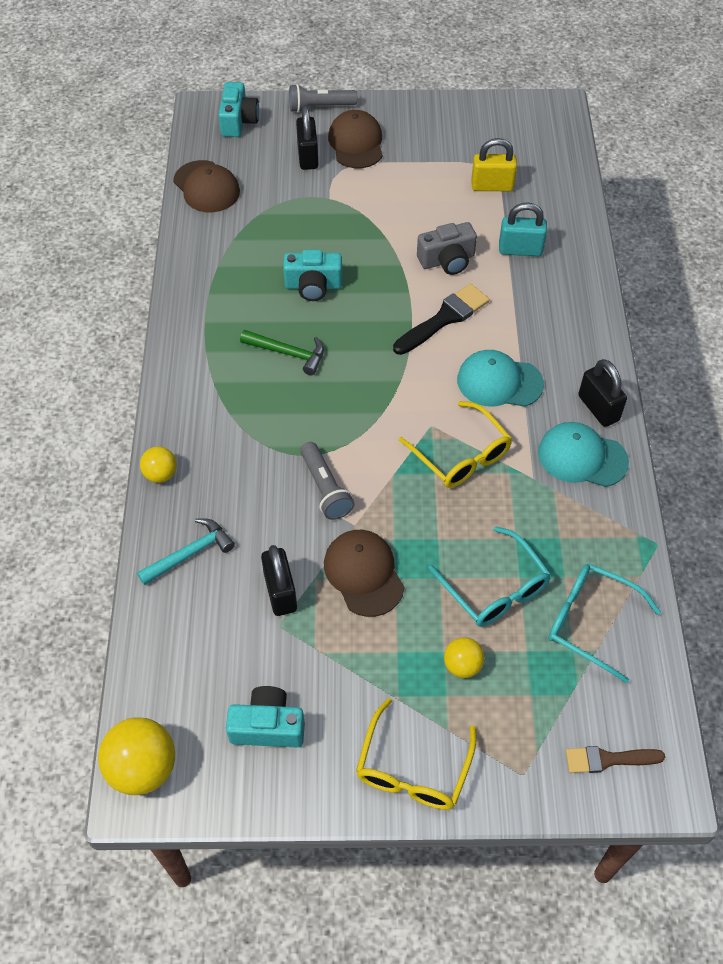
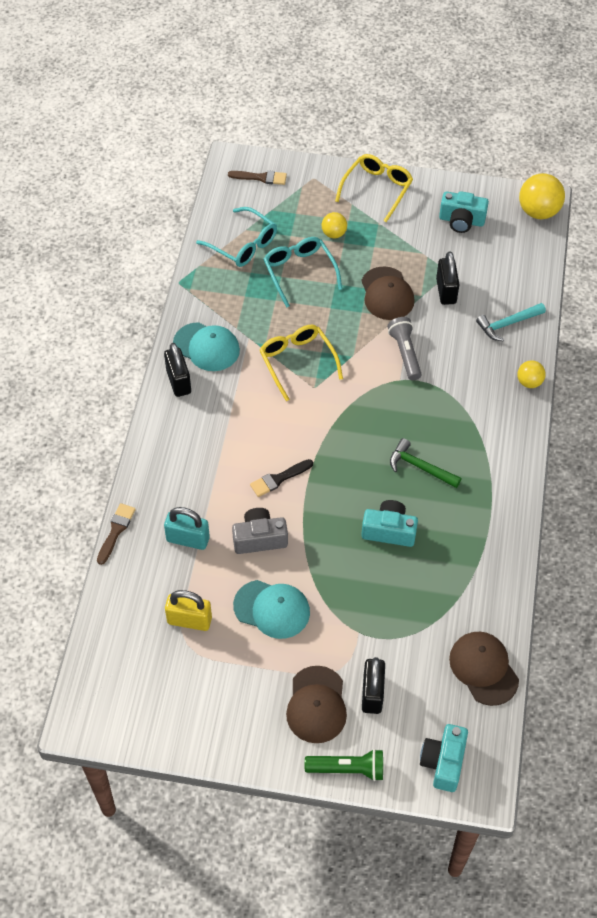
camera: 170 degrees left, 0 degrees up
(320, 107) = (347, 769): grey flashlight -> green flashlight
(444, 318) = (278, 479): black brush -> black brush, size x0.66
(499, 382) = (249, 415): turquoise cap -> turquoise cap (272, 609)
(596, 247) = (116, 531): none -> brown brush

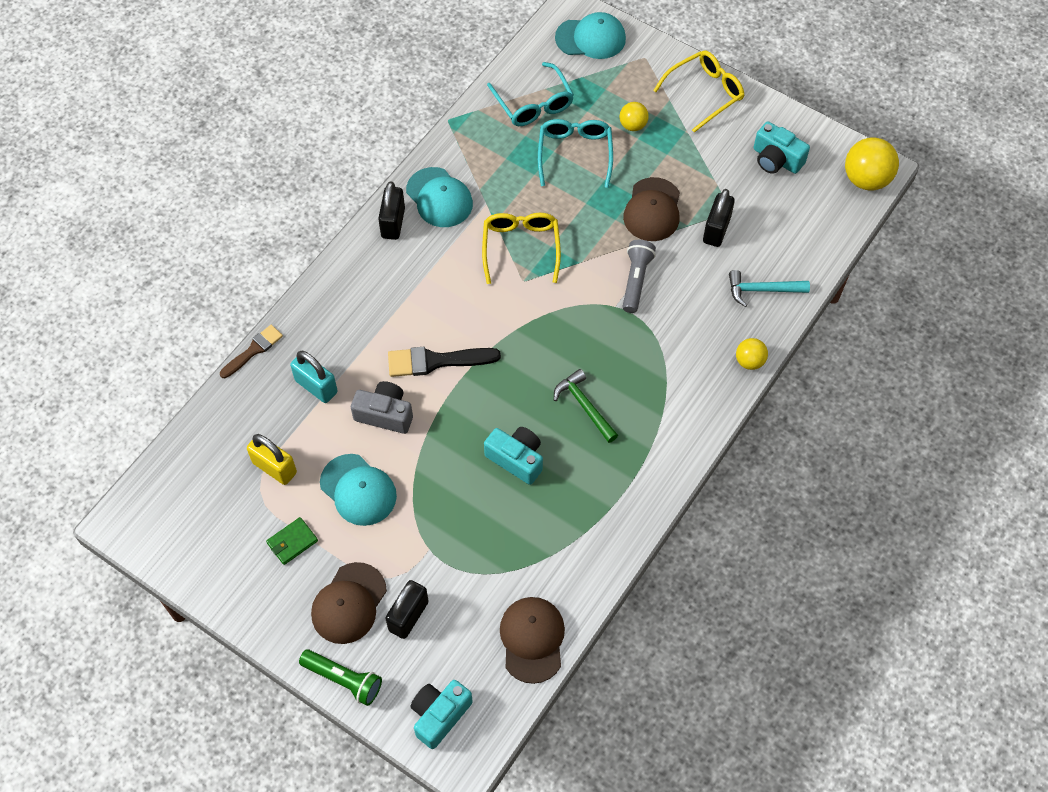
camera: 25 degrees right, 5 degrees up
(239, 675) = (292, 542): none -> green wallet
(261, 177) = (591, 38): brown brush -> turquoise cap
(278, 479) = (436, 361): black brush -> black brush, size x1.51

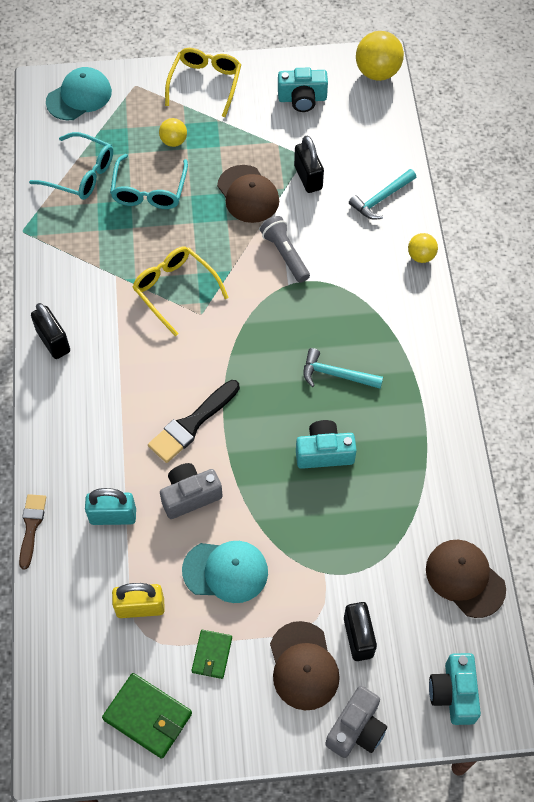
camera: 40 degrees left, 0 degrees up
(209, 548) = (147, 716): none -> green wallet
(343, 679) = (356, 729): green flashlight -> grey camera
(439, 198) = (73, 296): turquoise cap -> none
(575, 153) = (149, 191): turquoise glasses -> turquoise glasses turned 135 degrees counterclockwise
(584, 406) = (336, 375): green hammer -> turquoise hammer

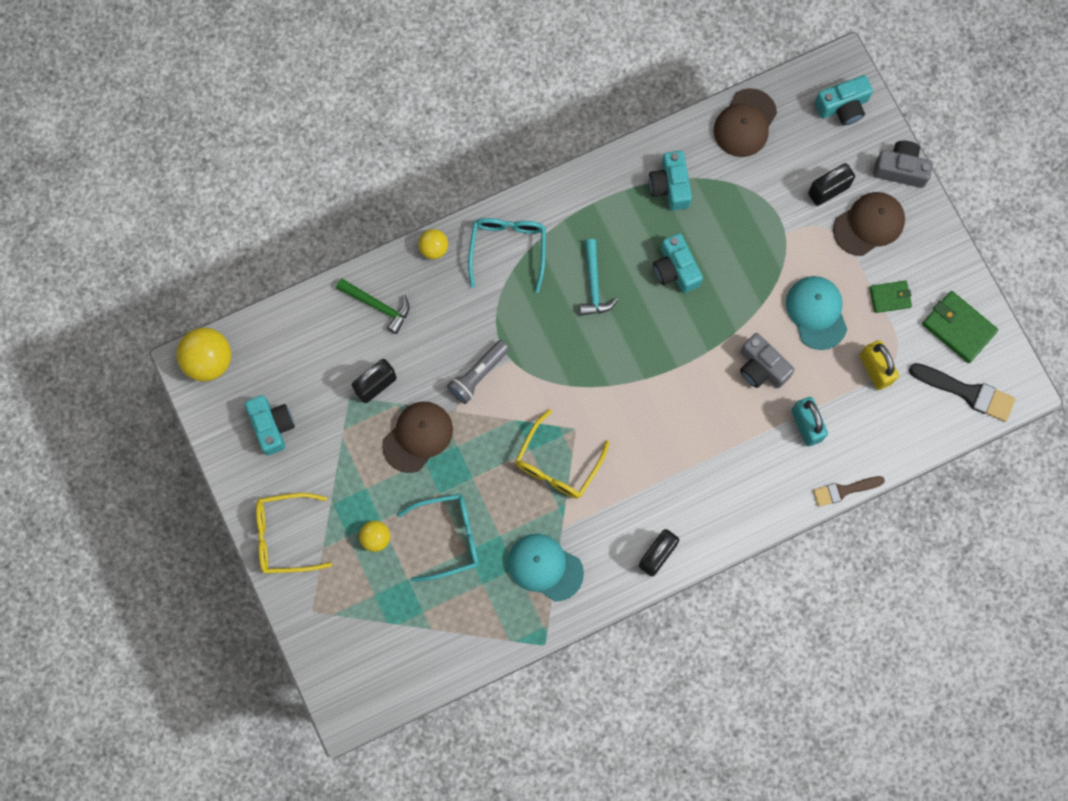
camera: 110 degrees left, 15 degrees up
(79, 96) = (349, 665): turquoise cap -> turquoise cap (545, 567)
(81, 174) = (452, 616): turquoise glasses -> turquoise glasses (508, 249)
(147, 716) = (958, 328): green wallet -> green wallet turned 60 degrees counterclockwise
(192, 424) = (693, 393): black brush -> black brush (967, 392)
(381, 199) = (378, 306): turquoise hammer -> green hammer
(416, 478) = (670, 186): none -> turquoise camera

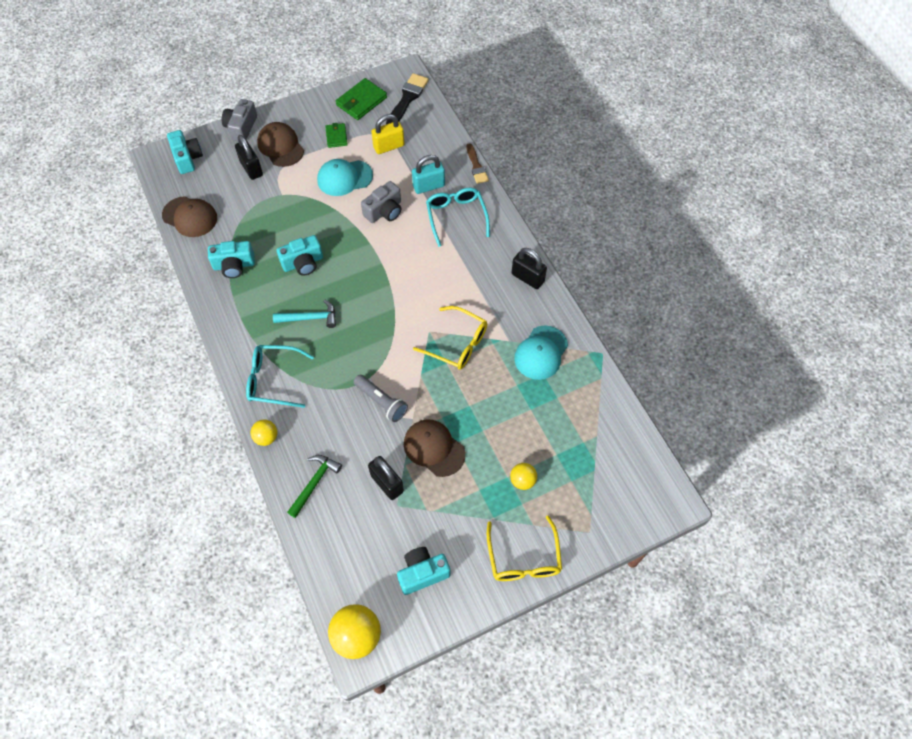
camera: 90 degrees left, 15 degrees down
(449, 537) = (519, 423): turquoise glasses -> turquoise glasses (456, 216)

